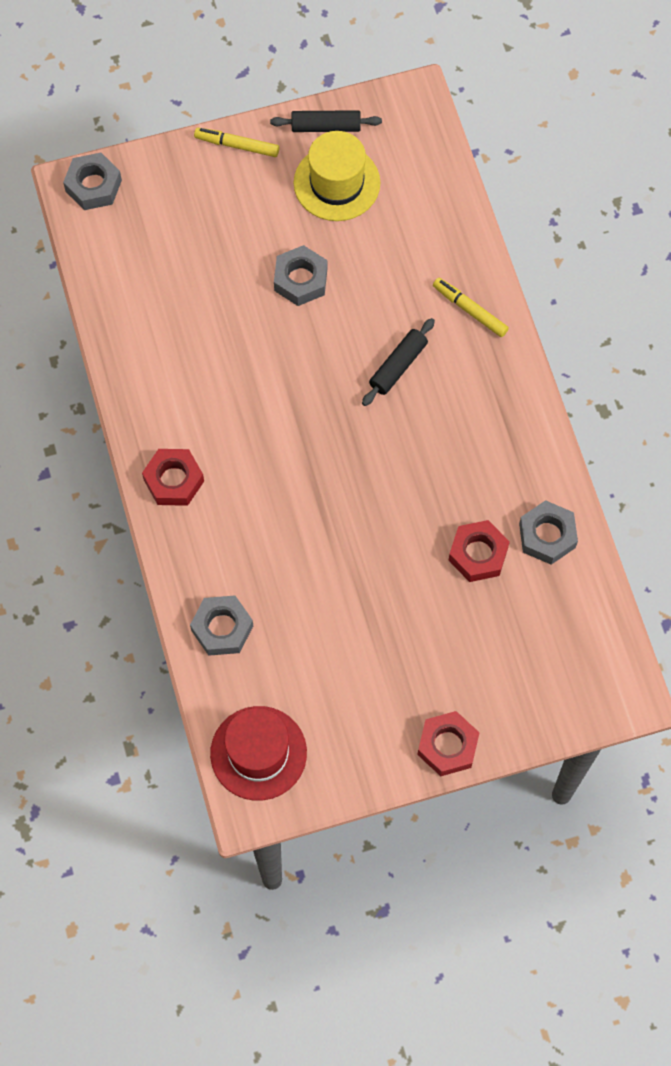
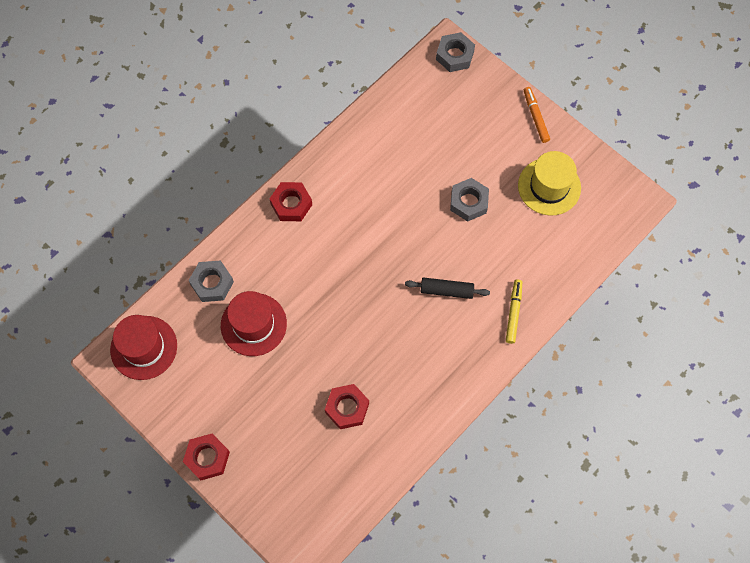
camera: 60 degrees right, 0 degrees up
(237, 145) = (535, 117): yellow marker -> orange marker
(307, 606) = (253, 324): none -> red hat
(326, 127) = (584, 159): black rolling pin -> none
(547, 535) = (385, 445): grey nut -> none

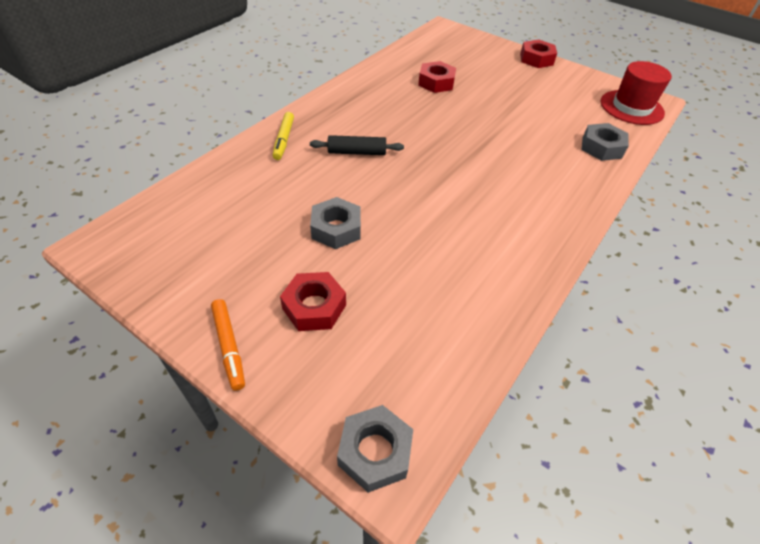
camera: 170 degrees right, 20 degrees down
(253, 324) = (543, 123): red hat -> none
(291, 204) = (558, 214): red nut -> red nut (314, 307)
(549, 186) = (224, 252): yellow hat -> none

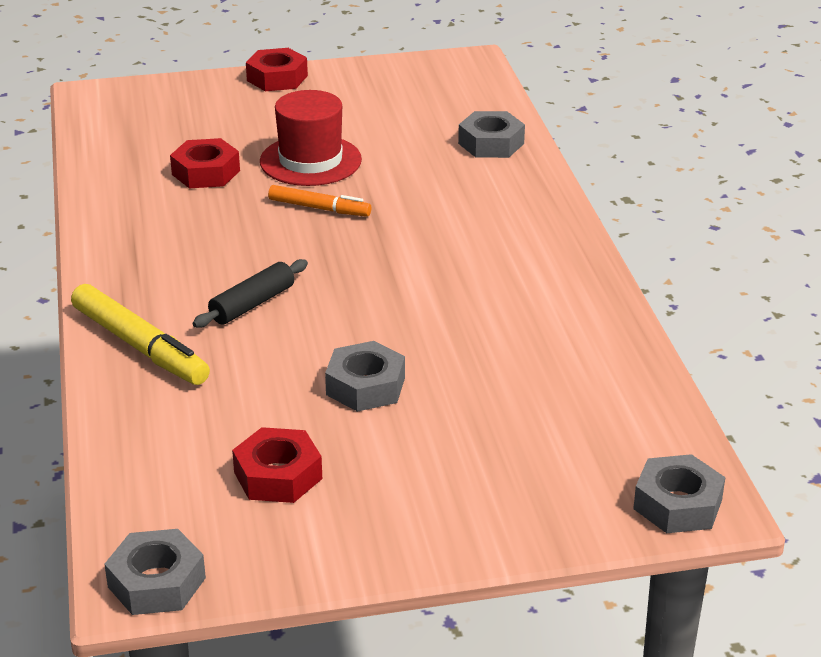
camera: 45 degrees left, 15 degrees down
(103, 251) = (156, 582): none -> grey nut
(229, 346) = (444, 541): orange marker -> orange marker (319, 208)
(284, 140) = (140, 346): yellow marker -> yellow marker, size x1.61
(314, 307) = (463, 458): red nut -> red nut (278, 475)
(631, 107) = (459, 82): red hat -> red hat (310, 161)

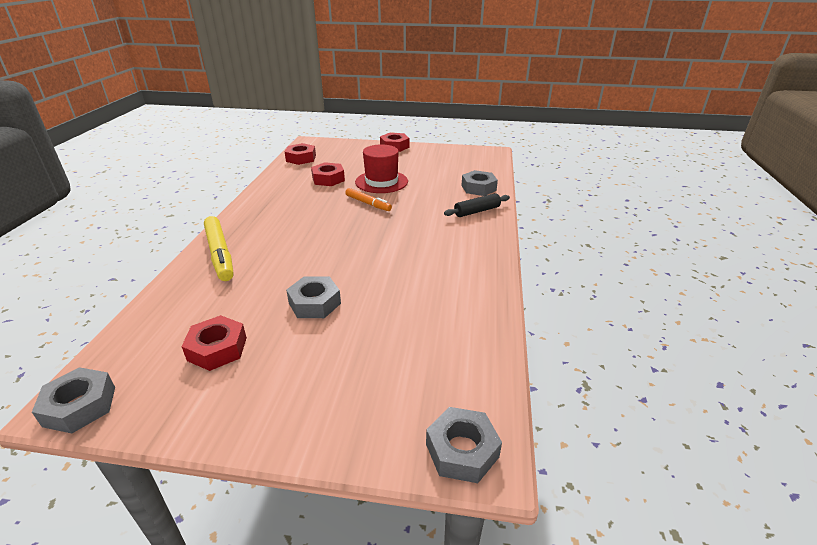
camera: 20 degrees right, 0 degrees up
(111, 136) = (301, 158): none -> red nut
(252, 304) = (294, 244): black rolling pin -> black rolling pin (477, 211)

